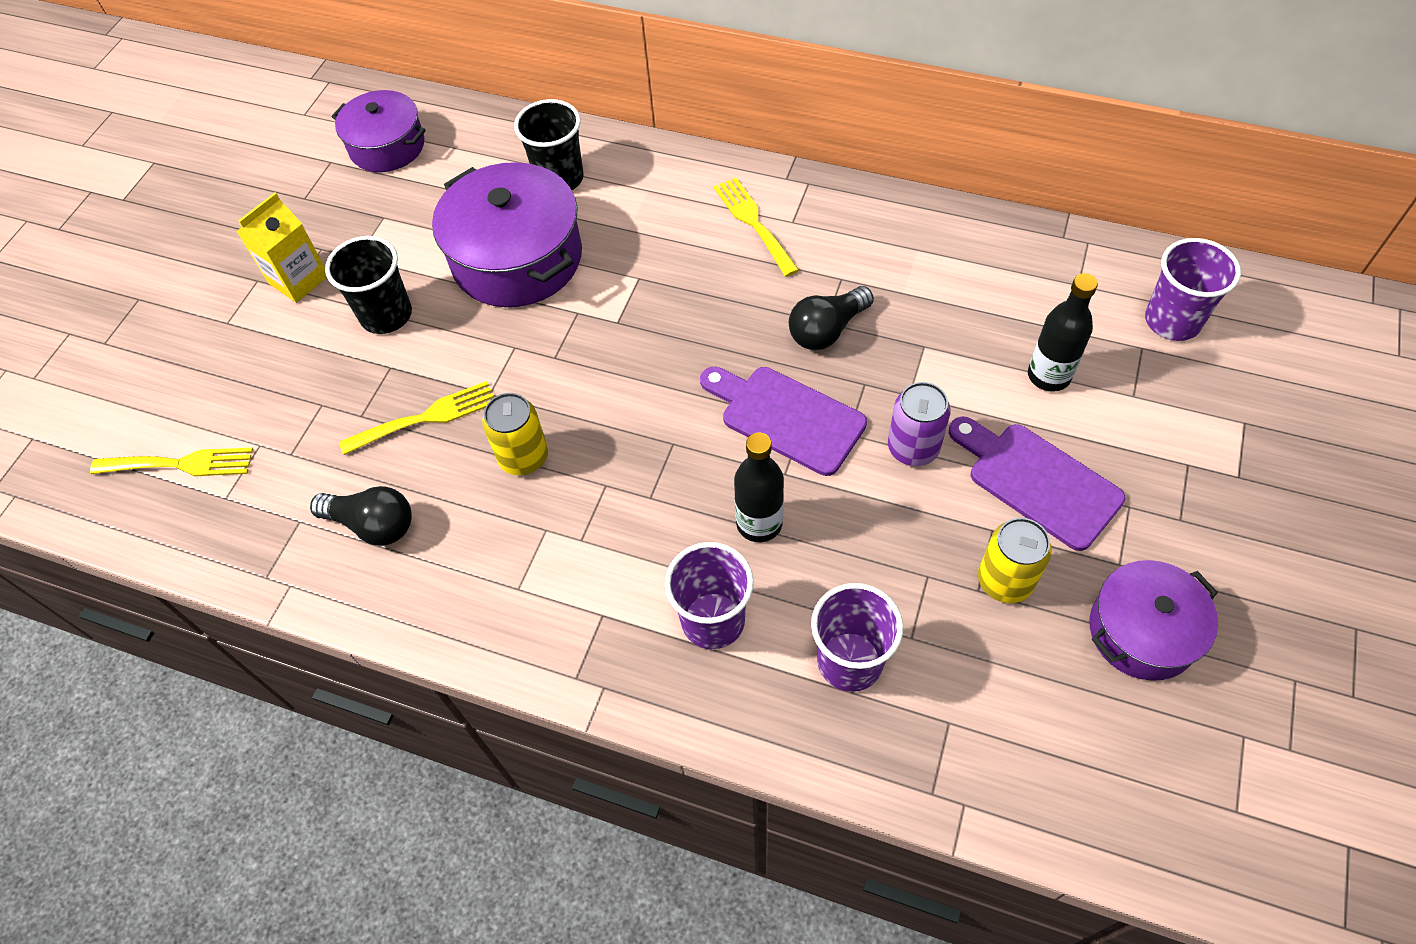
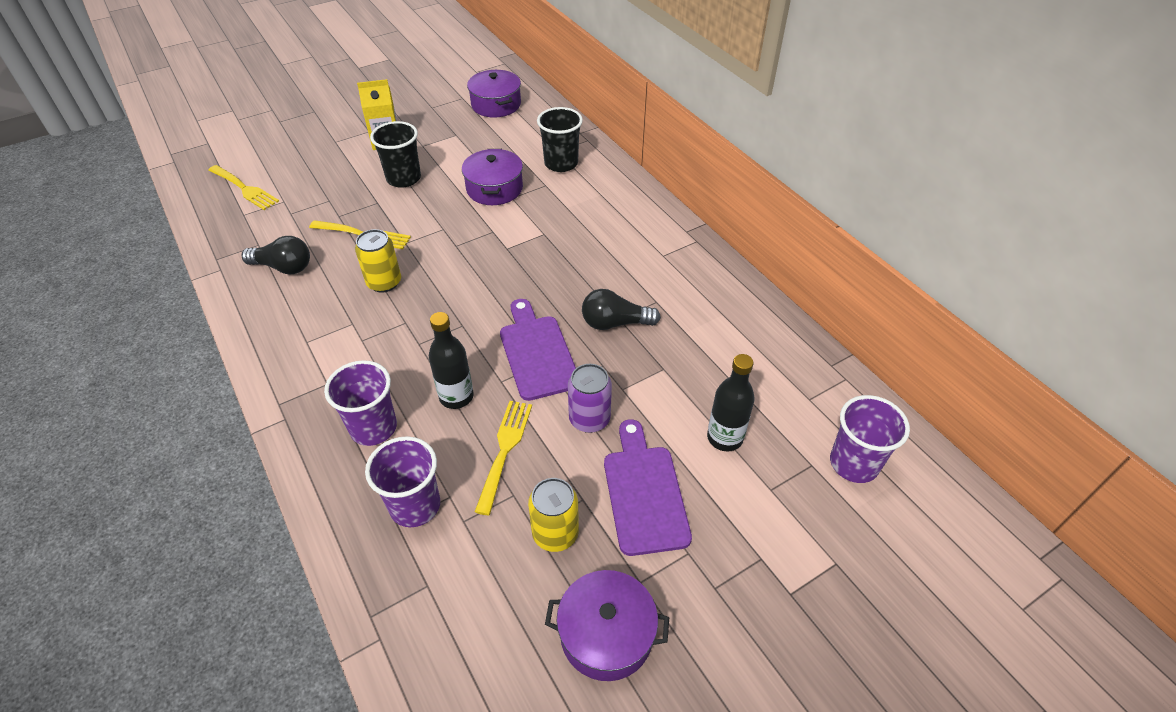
camera: 35 degrees right, 10 degrees down
(373, 525) = (284, 267): black light bulb -> black light bulb turned 45 degrees counterclockwise
(517, 258) = (494, 188): purple pot -> purple pot, size x0.63
(753, 223) = (639, 243): yellow fork -> yellow fork (504, 450)

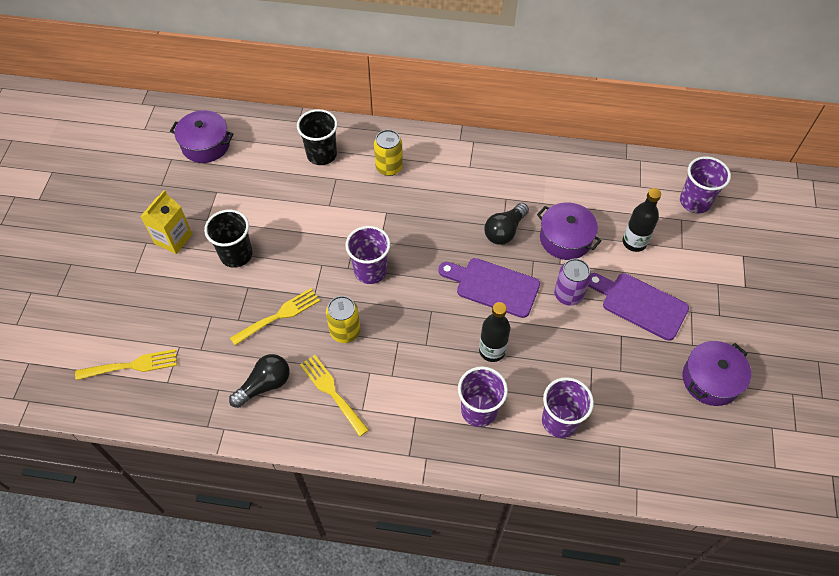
camera: 50 degrees left, 10 degrees up
(467, 260) = (370, 271): none -> purple cup
(494, 188) = (308, 209): purple pot -> purple pot (565, 239)
(504, 450) = (556, 351): yellow fork -> yellow fork (332, 392)
(555, 533) = (633, 363): yellow can -> yellow can (389, 167)

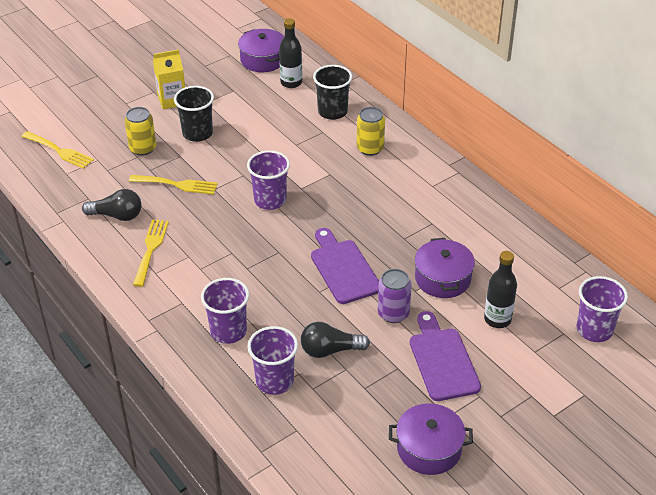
camera: 45 degrees right, 15 degrees down
(345, 331) = (205, 222): yellow can -> yellow can (143, 148)
(492, 351) = (287, 305): black bottle -> black bottle (291, 82)
(504, 231) = (401, 242): black light bulb -> black light bulb (330, 350)

